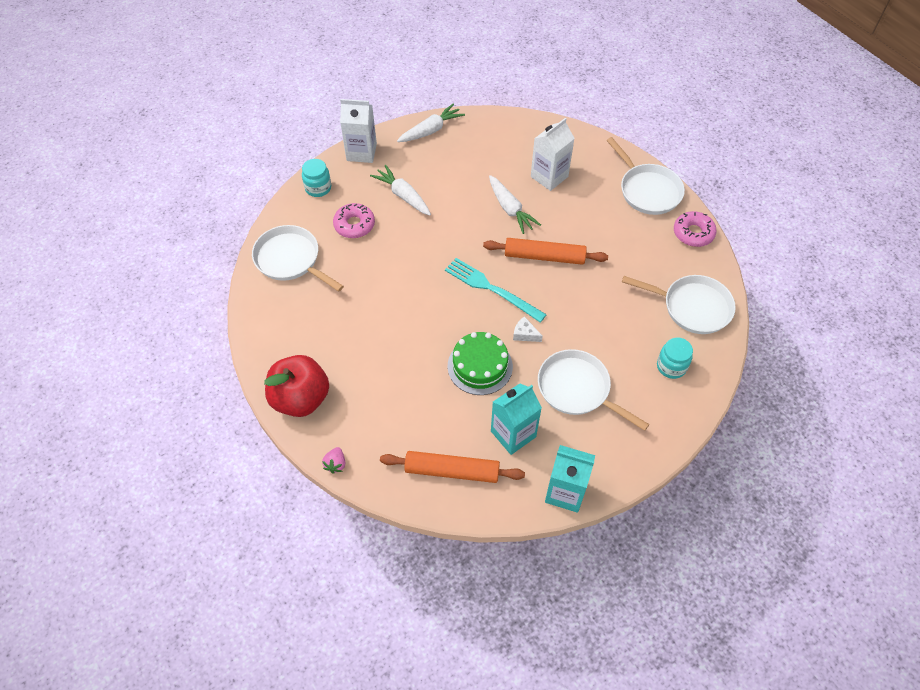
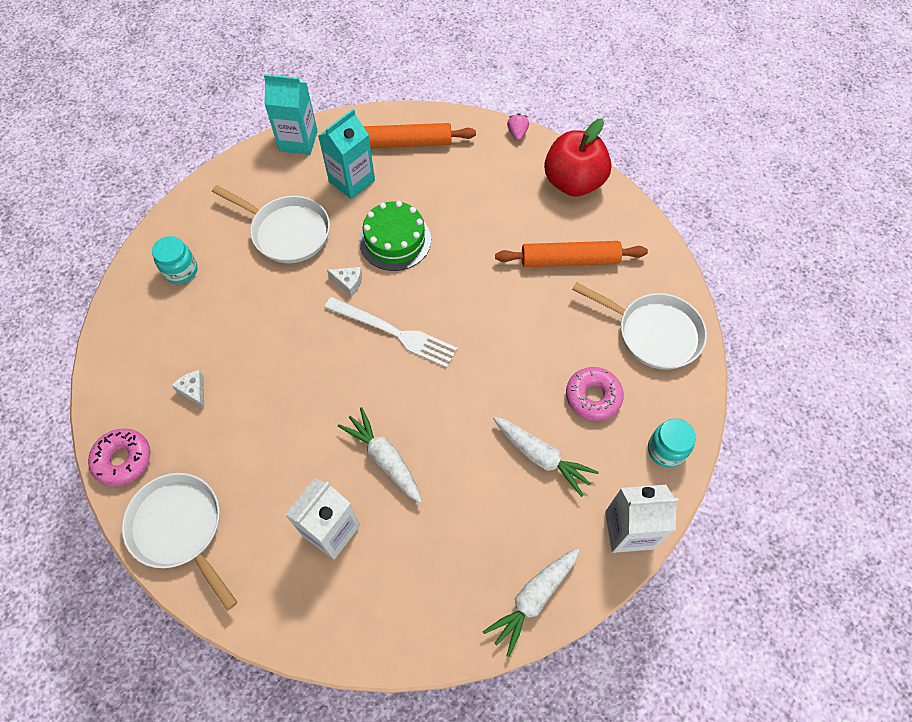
camera: 170 degrees right, 5 degrees up
(491, 289) = (394, 333): turquoise fork -> white fork
(544, 257) = (331, 388): orange rolling pin -> orange rolling pin (569, 260)
(648, 270) = (194, 390): none -> white cheese
(692, 307) = (145, 347): white pan -> none

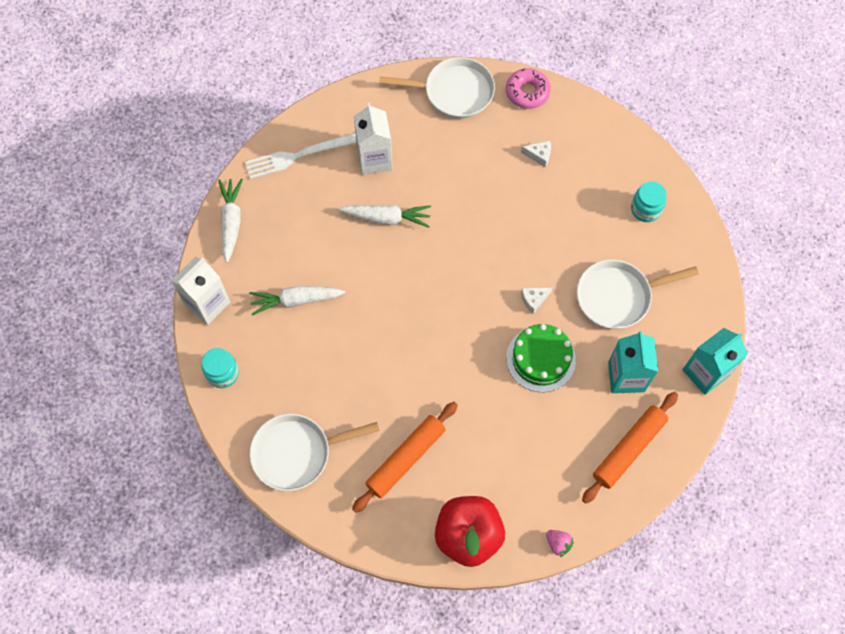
camera: 135 degrees right, 5 degrees up
(394, 333) = (465, 294): white fork -> white fork (299, 155)
(593, 397) = (298, 367): pink donut -> none

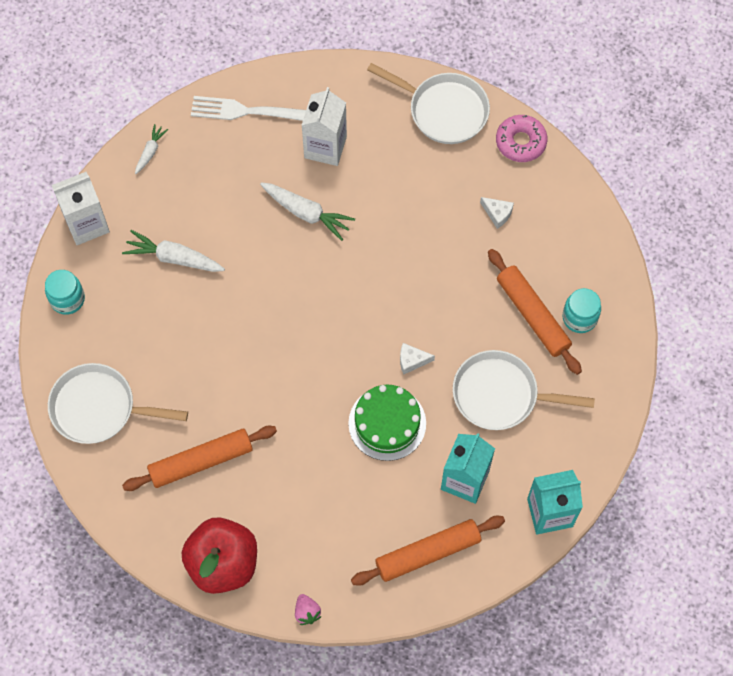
camera: 25 degrees right, 0 degrees up
(231, 222) = (150, 152): white carrot -> white carrot, size x0.57
(609, 222) = (533, 315): none -> orange rolling pin

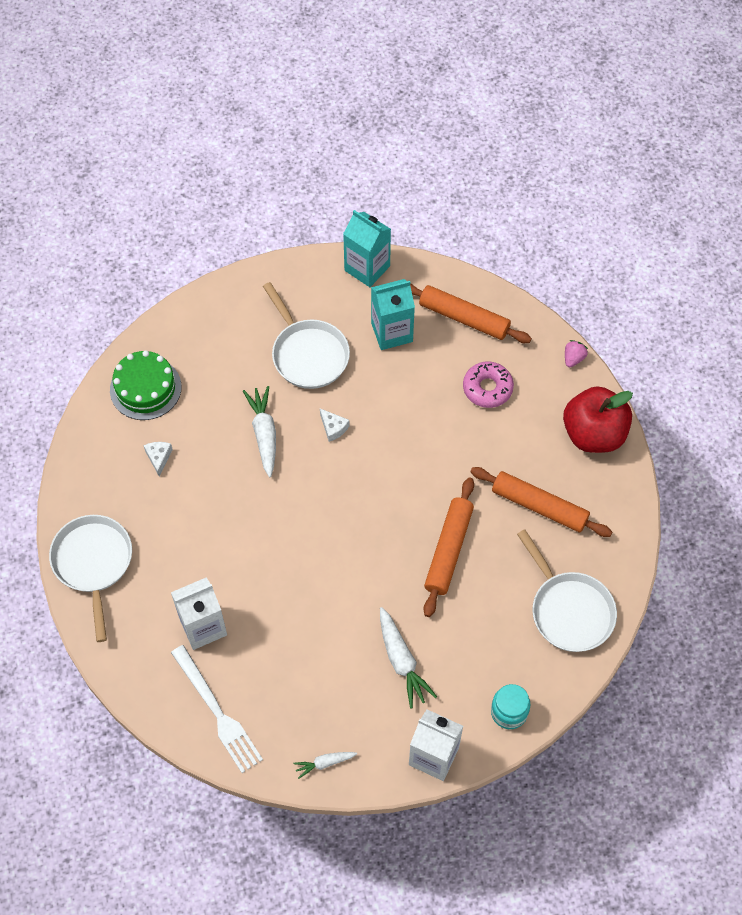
camera: 130 degrees left, 5 degrees down
(306, 213) = (276, 594): white carrot -> white carrot (264, 434)
(387, 423) = (396, 409): green cake -> green cake (145, 388)
(520, 142) = (78, 486): pink donut -> pink donut (487, 388)
(533, 315) = (225, 376): orange rolling pin -> orange rolling pin (448, 550)
(579, 318) = (201, 346): turquoise jar -> none

